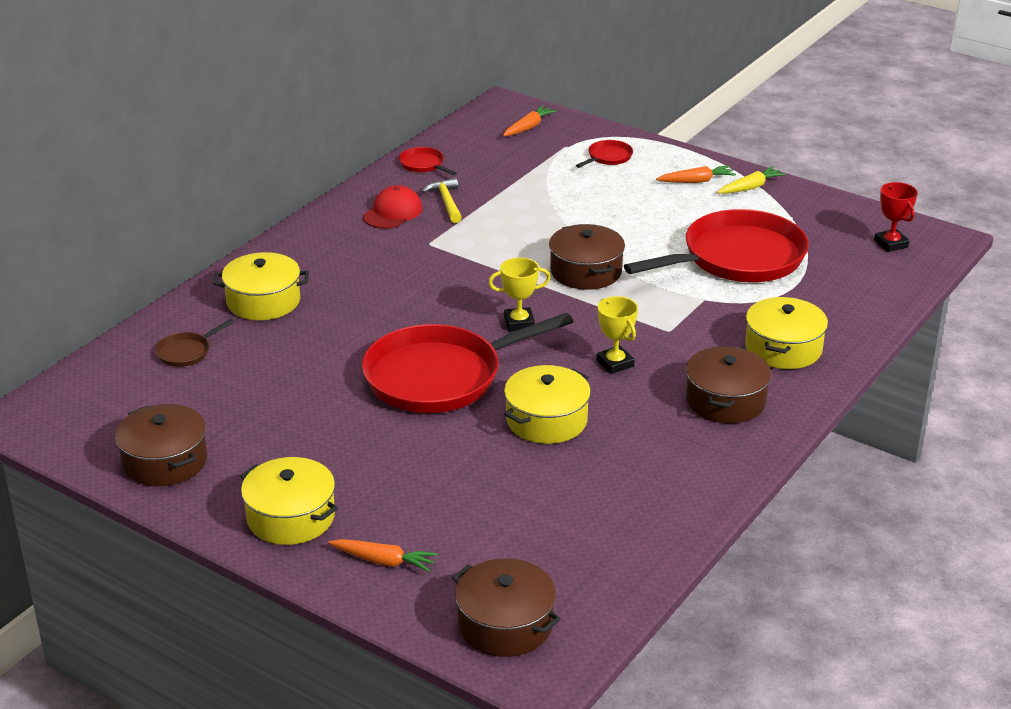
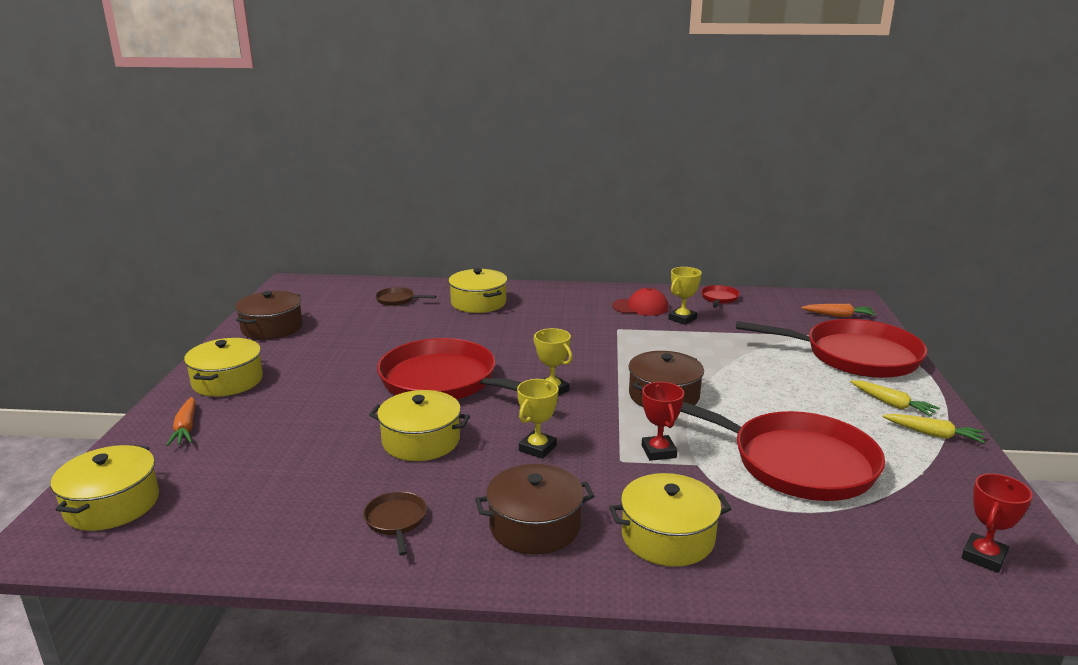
camera: 60 degrees right, 10 degrees down
(446, 202) = (682, 319): yellow hammer -> yellow trophy
(505, 624) = (112, 504): brown pot -> yellow pot
(608, 157) = (855, 356): red pan -> red pan, size x2.47
(666, 465) = (396, 521): none -> brown pan
(671, 309) = (658, 451): none -> red trophy
(696, 181) = (892, 404): orange carrot -> yellow carrot

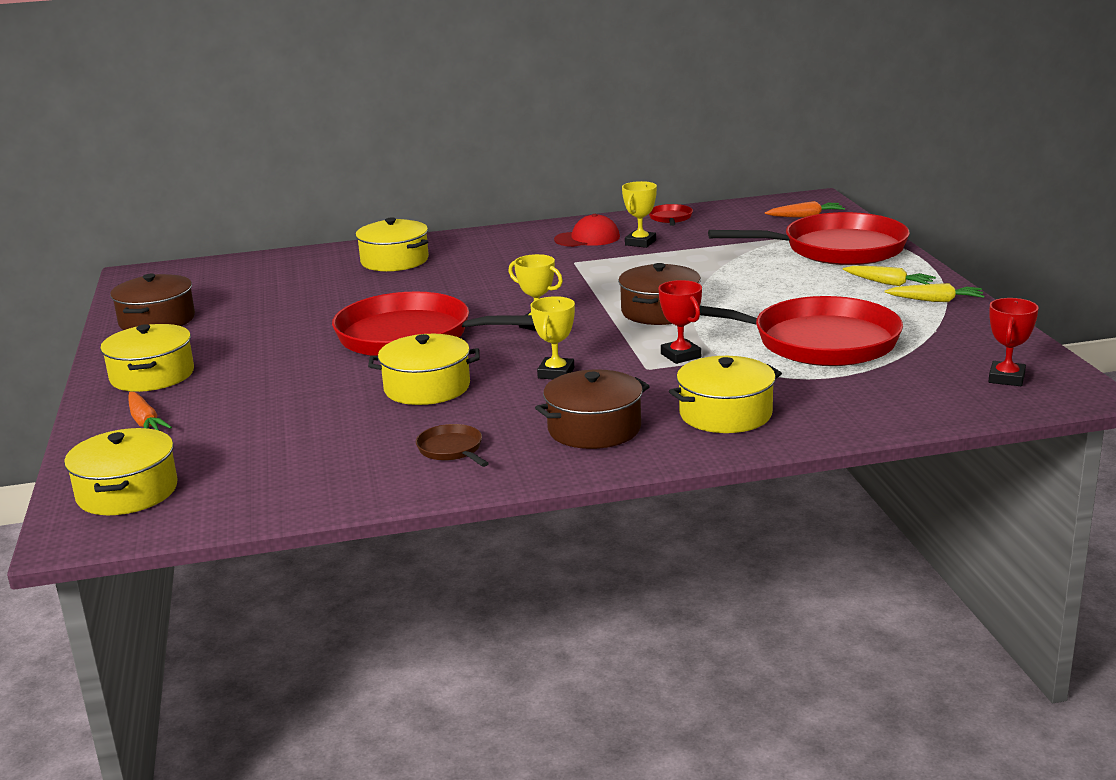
camera: 15 degrees left, 0 degrees up
(397, 300) = (292, 272): brown pan -> none

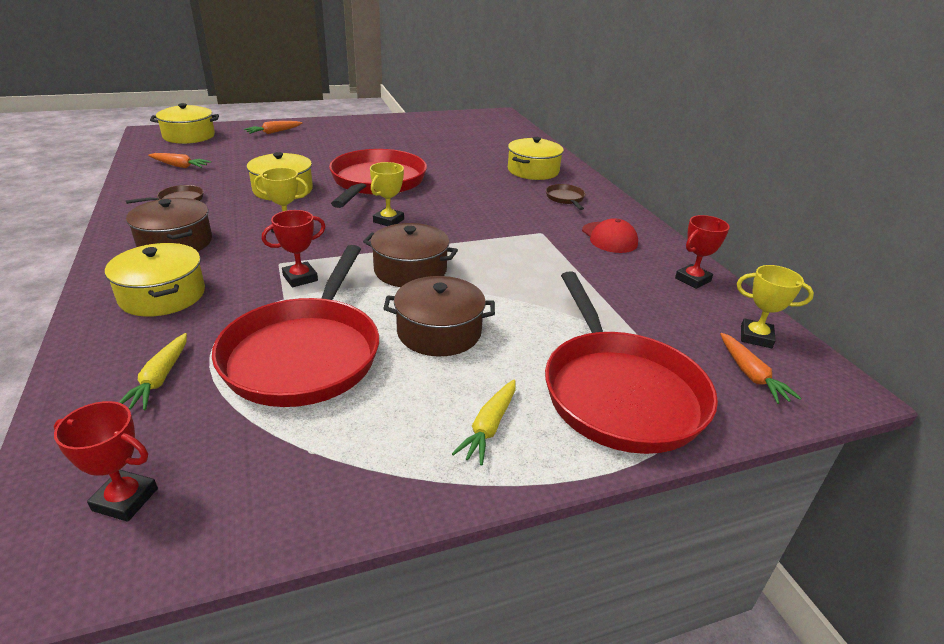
camera: 80 degrees right, 10 degrees up
(152, 375) = (337, 128): yellow pot -> none
(157, 320) = (421, 123): brown pot -> brown pot (439, 332)
(300, 473) = (180, 166): none -> orange carrot
(486, 250) = (565, 198): none -> brown pan
(640, 243) = (604, 263): yellow trophy -> yellow trophy (756, 337)
(670, 218) = (692, 280): red pan -> red trophy
(935, 300) = (419, 466): yellow carrot -> yellow carrot (160, 379)

